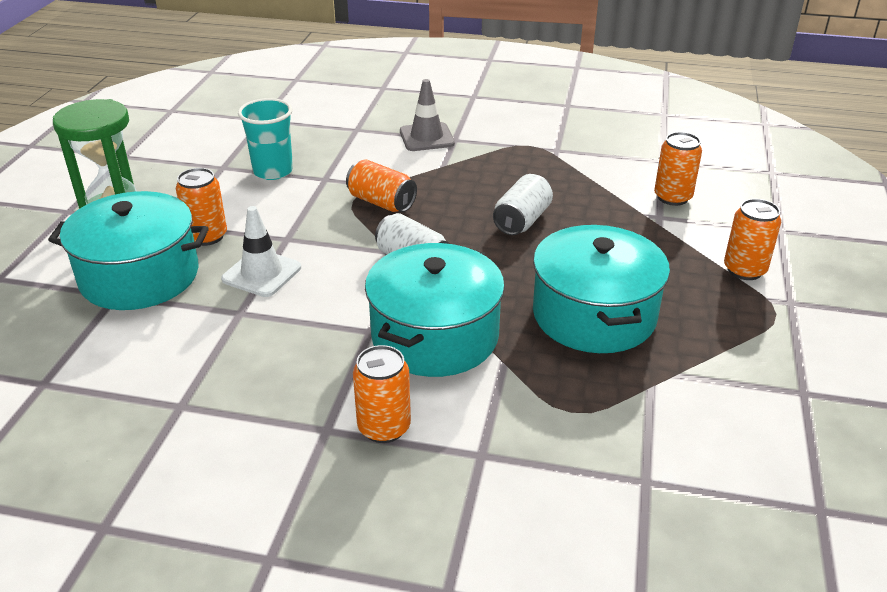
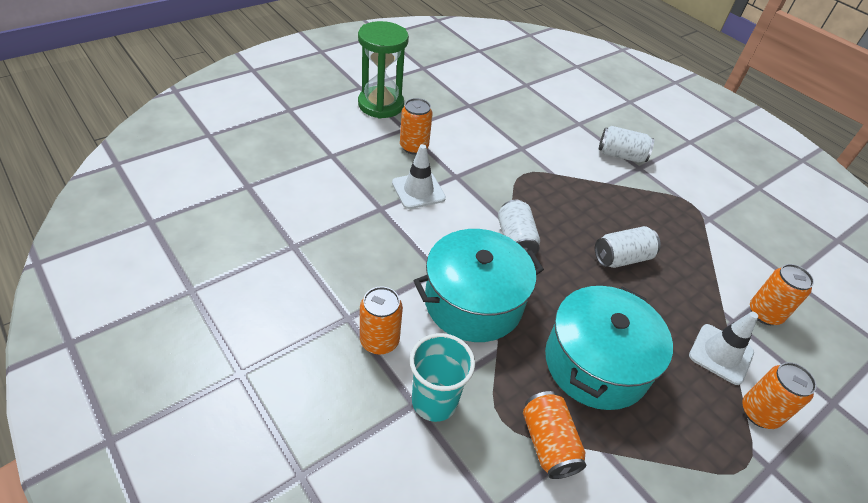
camera: 35 degrees right, 10 degrees up
(139, 276) = (354, 151): turquoise pot -> none
(273, 171) = (495, 125): turquoise cup -> turquoise cup (434, 401)
(381, 202) = (539, 186): orange can -> orange can (548, 443)
(426, 137) = (621, 155): grey traffic cone -> white can
(675, 246) = (721, 354): none -> white traffic cone

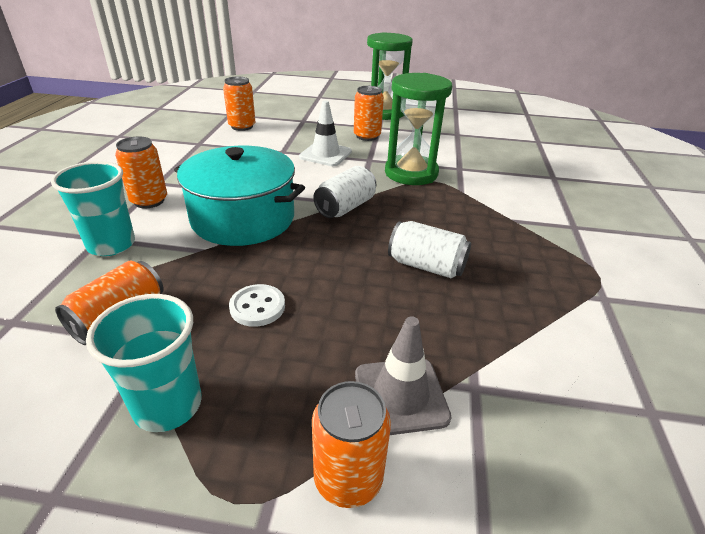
camera: 50 degrees right, 10 degrees down
(502, 174) = (411, 173): none -> green hourglass
(596, 363) = (257, 307): turquoise pot -> white button
(621, 155) = (565, 211): white can -> none
(657, 459) = (168, 405): none -> turquoise cup
(721, 354) = (400, 395): white traffic cone -> grey traffic cone
(764, 313) = (537, 411): orange can -> orange can (242, 126)

